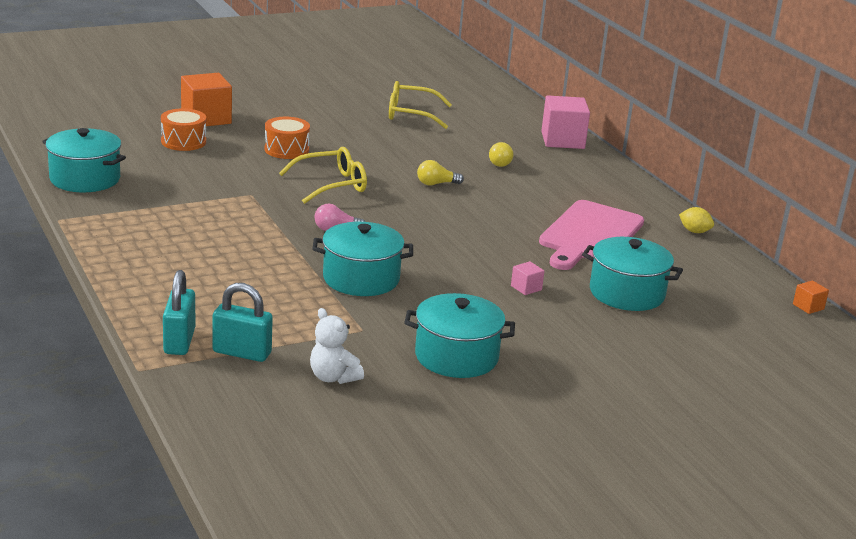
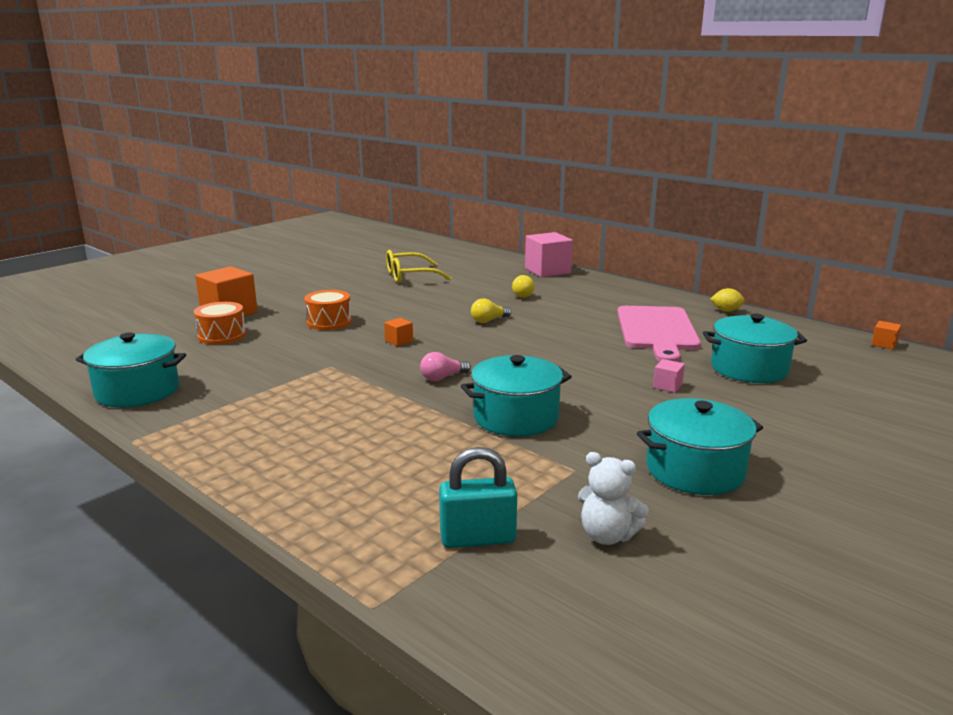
camera: 20 degrees left, 5 degrees down
(179, 341) = (391, 548): turquoise padlock -> none
(331, 185) = (399, 341): yellow glasses -> orange cube

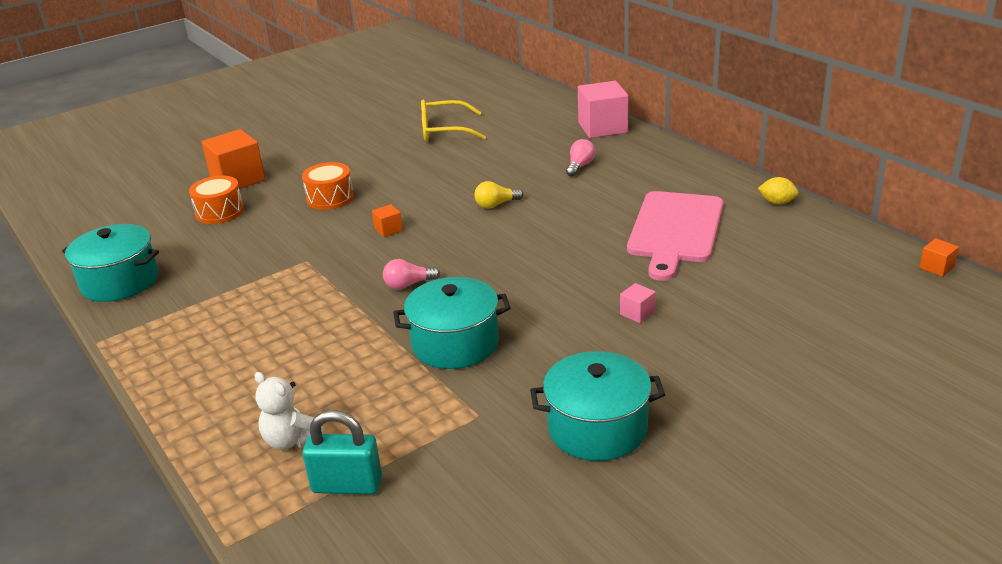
camera: 15 degrees right, 10 degrees up
(521, 294) = (552, 165): yellow light bulb -> none
(545, 294) = (580, 166): none -> pink light bulb
(607, 535) = (465, 496): white teddy bear -> white teddy bear (291, 440)
(749, 369) = (745, 295): turquoise pot -> none

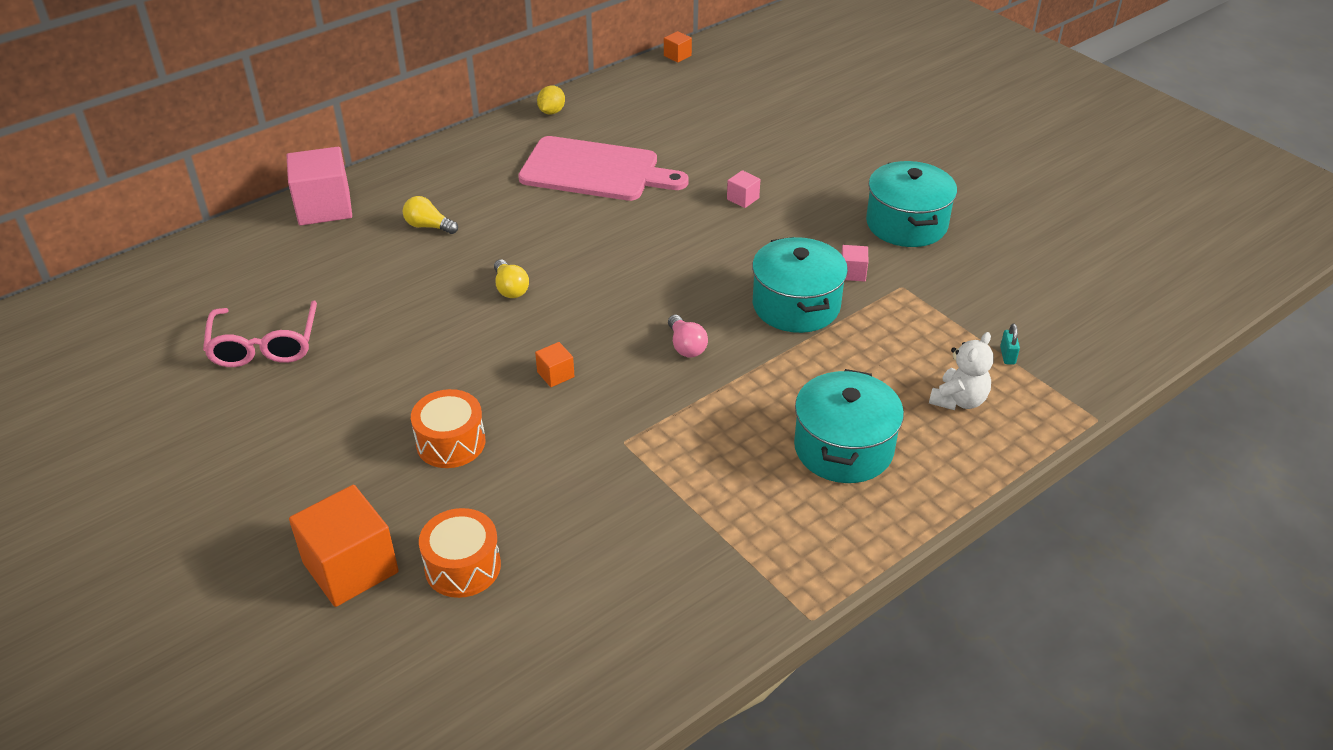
camera: 95 degrees left, 10 degrees up
(120, 281) = (660, 640): turquoise pot -> turquoise pot (843, 448)
(347, 485) = (1007, 356): turquoise padlock -> turquoise padlock, size x0.46
(444, 130) = (264, 345): yellow glasses -> pink glasses
(504, 382) = (852, 273): none -> pink cube
(580, 166) = (428, 226): pink light bulb -> yellow light bulb

